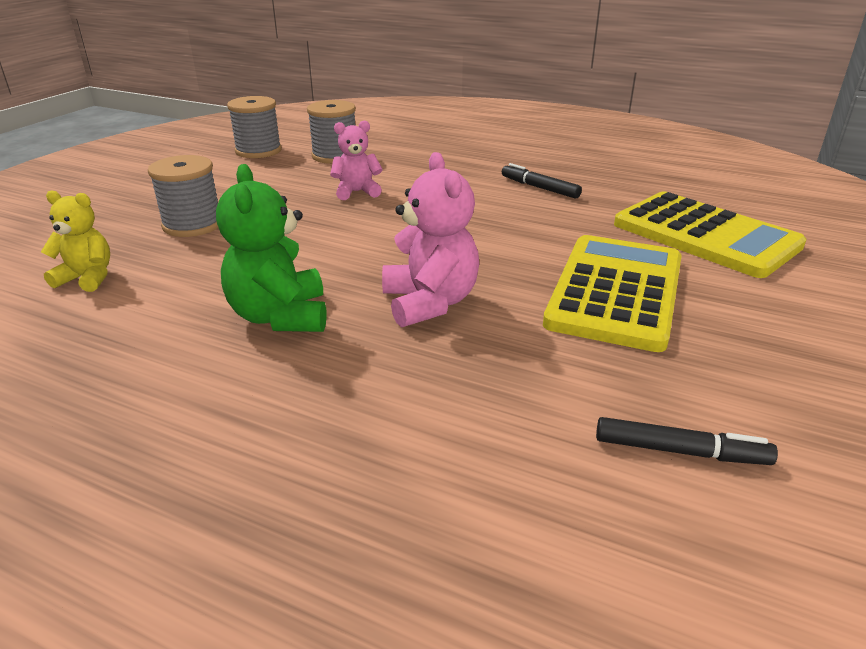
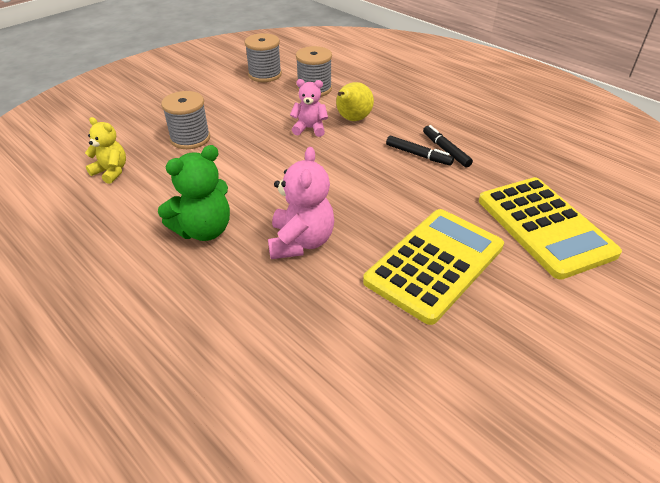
camera: 20 degrees right, 10 degrees up
(280, 316) = (204, 230): green teddy bear -> green teddy bear turned 135 degrees counterclockwise
(405, 176) = (352, 119): none -> yellow pear
(680, 451) = (385, 405): black marker -> black marker (418, 155)

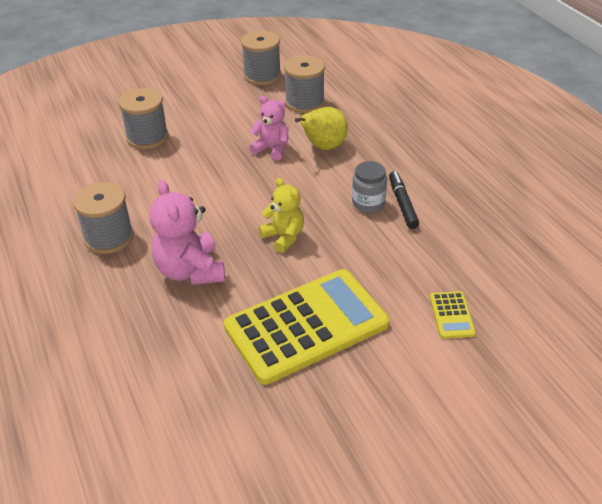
camera: 20 degrees right, 0 degrees up
(111, 172) = (58, 159): yellow teddy bear -> yellow teddy bear (283, 237)
(204, 230) = (109, 237): green teddy bear -> grey spool
(301, 242) = (190, 271): pink teddy bear -> pink teddy bear turned 135 degrees clockwise
(418, 155) = (368, 203): black marker -> grey jar
(544, 226) = (451, 315): yellow calculator -> yellow calculator, size x0.40

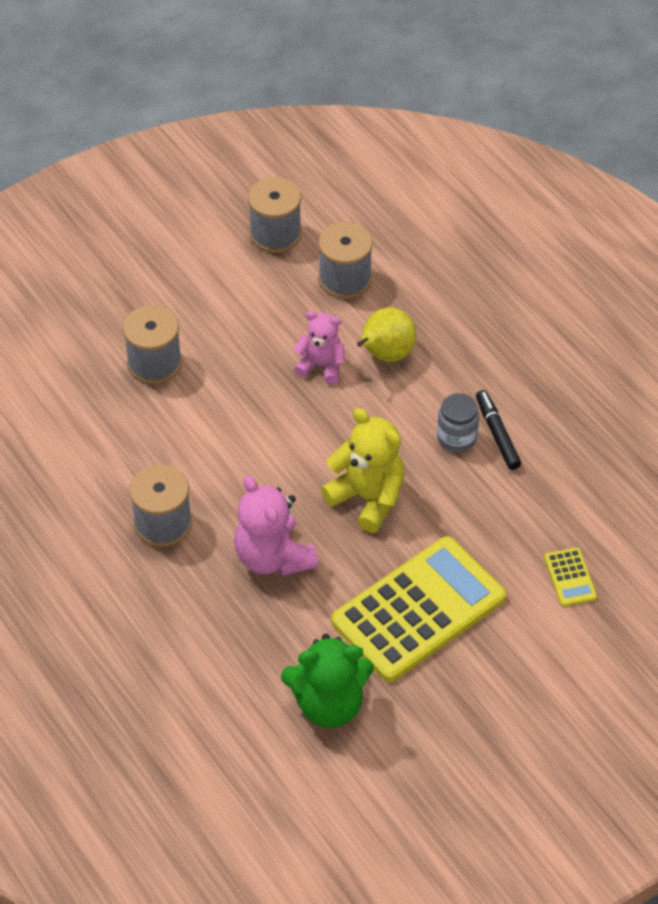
camera: 10 degrees left, 10 degrees up
(200, 397) = (329, 704): none -> green teddy bear
(283, 237) = (367, 498): yellow teddy bear -> yellow teddy bear, size x1.54

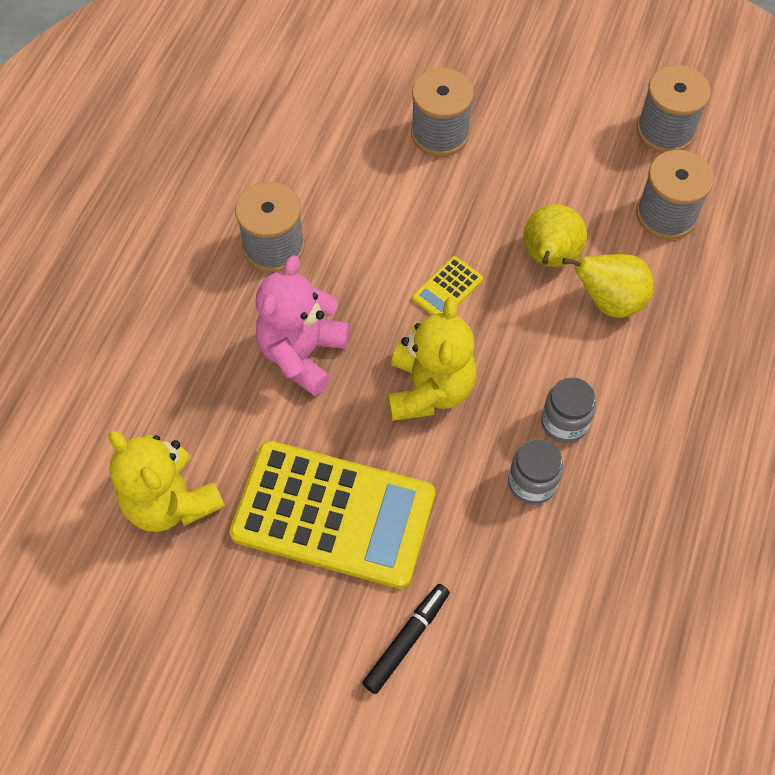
camera: 55 degrees right, 10 degrees up
(321, 366) = (549, 258): pink teddy bear -> yellow pear
(329, 704) = (171, 501): green teddy bear -> yellow teddy bear
(486, 483) = (532, 483): none -> grey jar
(497, 434) = (599, 456): black marker -> black marker (406, 640)
(570, 577) = (478, 635): yellow calculator -> yellow calculator (447, 289)

